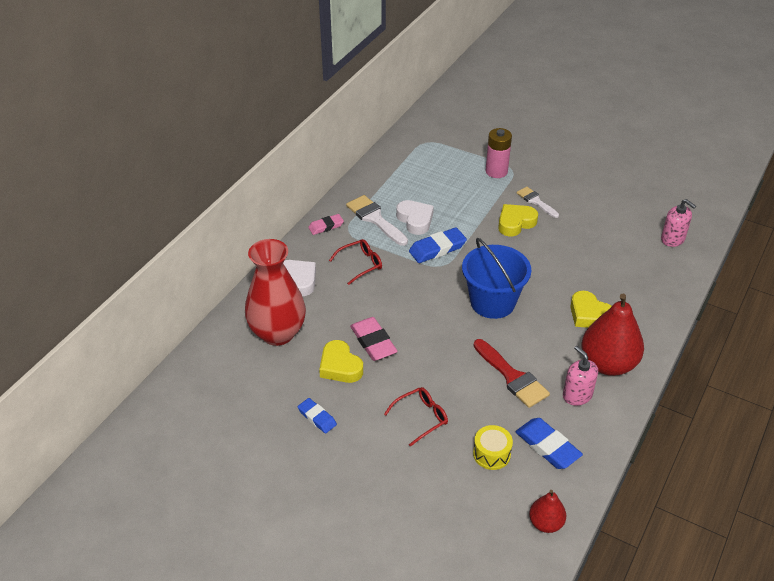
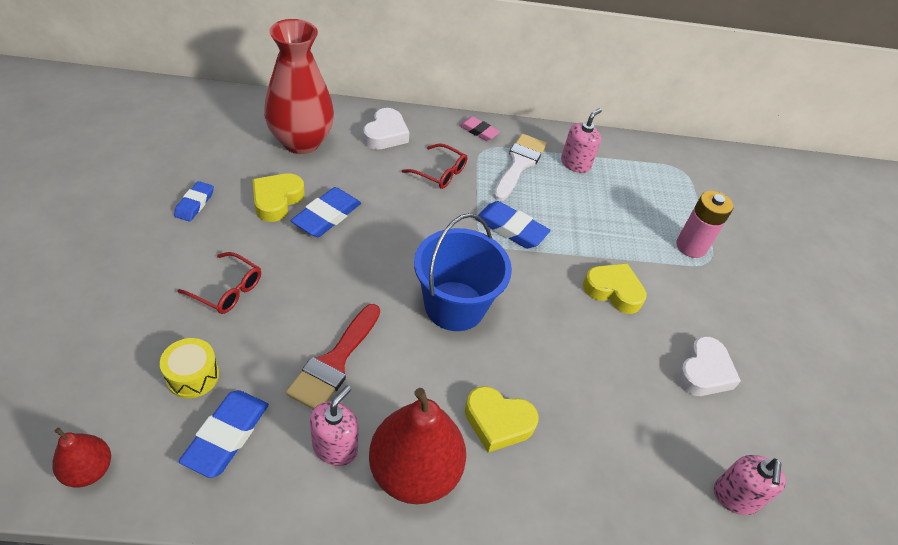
camera: 55 degrees right, 5 degrees up
(373, 342) = (327, 216): pink eraser -> blue eraser
(391, 190) = (575, 164): none -> pink soap dispenser
(415, 220) = (543, 197): white heart -> white heart (703, 372)
(535, 201) = (671, 301): white brush -> none
(589, 315) = (498, 422): yellow heart -> yellow heart turned 90 degrees counterclockwise

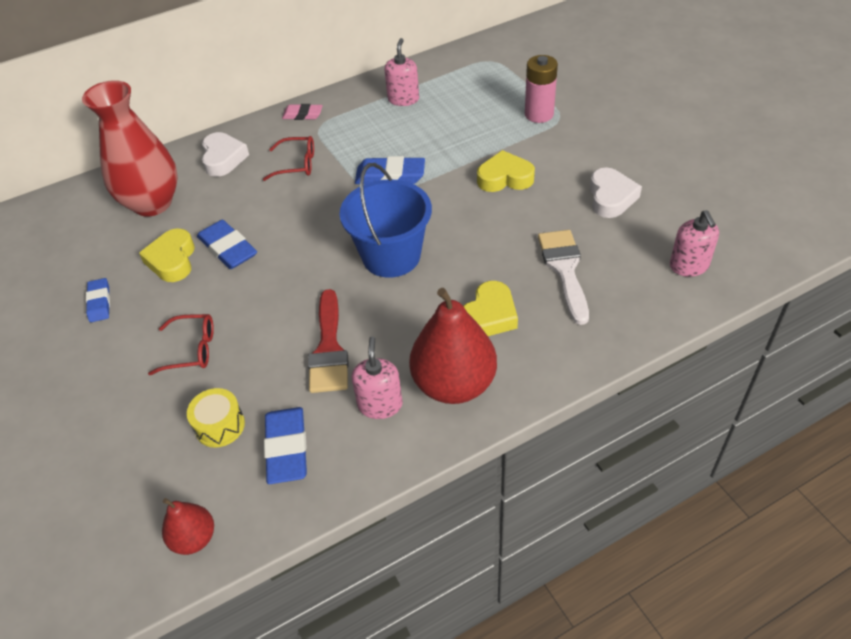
camera: 20 degrees left, 0 degrees up
(327, 216) = (228, 248): blue eraser -> blue eraser turned 45 degrees counterclockwise
(498, 422) = (489, 316): yellow heart -> yellow heart turned 45 degrees counterclockwise
(519, 164) = (357, 123): white brush -> white brush (564, 269)

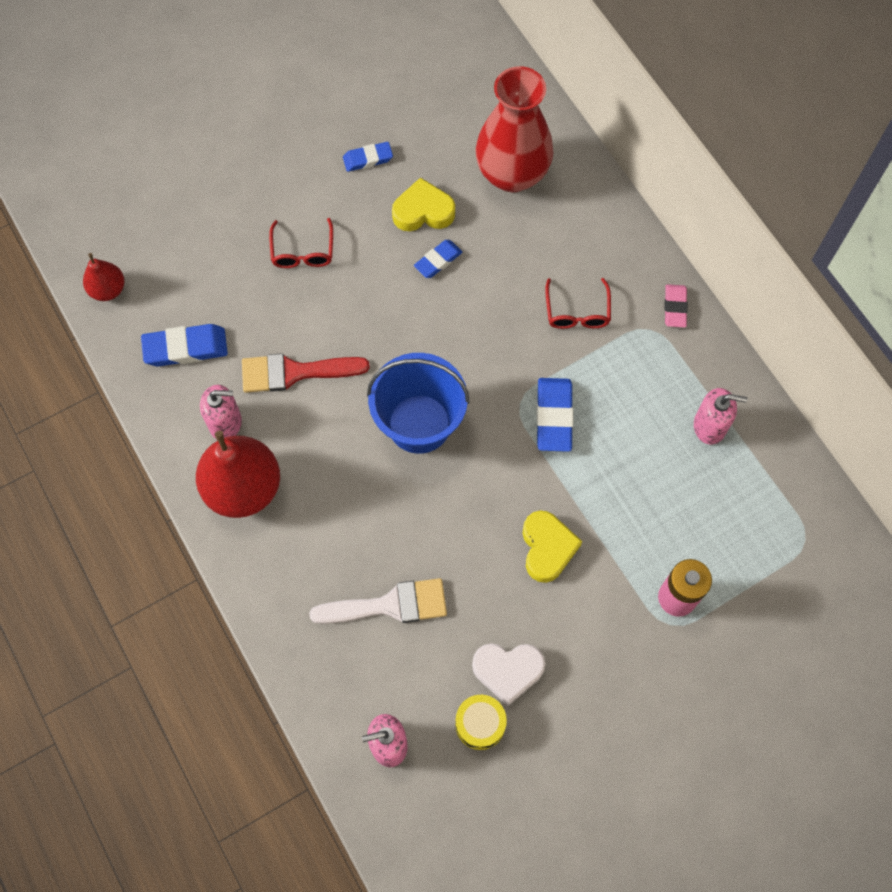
camera: 85 degrees right, 20 degrees up
(220, 426) = (214, 290): yellow drum -> yellow drum (480, 724)
(223, 158) = (589, 231): white heart -> none
(228, 248) = (438, 261): blue eraser -> blue eraser, size x0.63
(489, 316) = (327, 523): yellow heart -> none

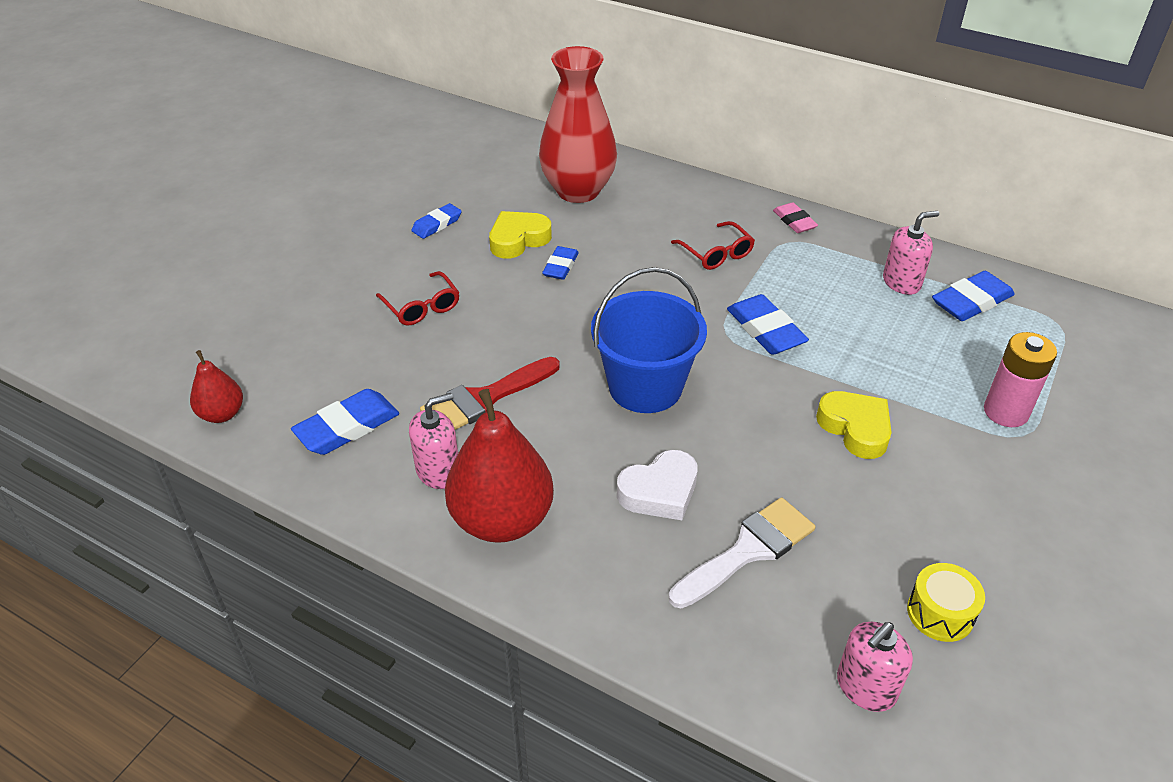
camera: 30 degrees left, 25 degrees down
(508, 671) = (919, 549): white heart -> white heart (660, 491)
(751, 478) = (971, 302): none -> blue eraser

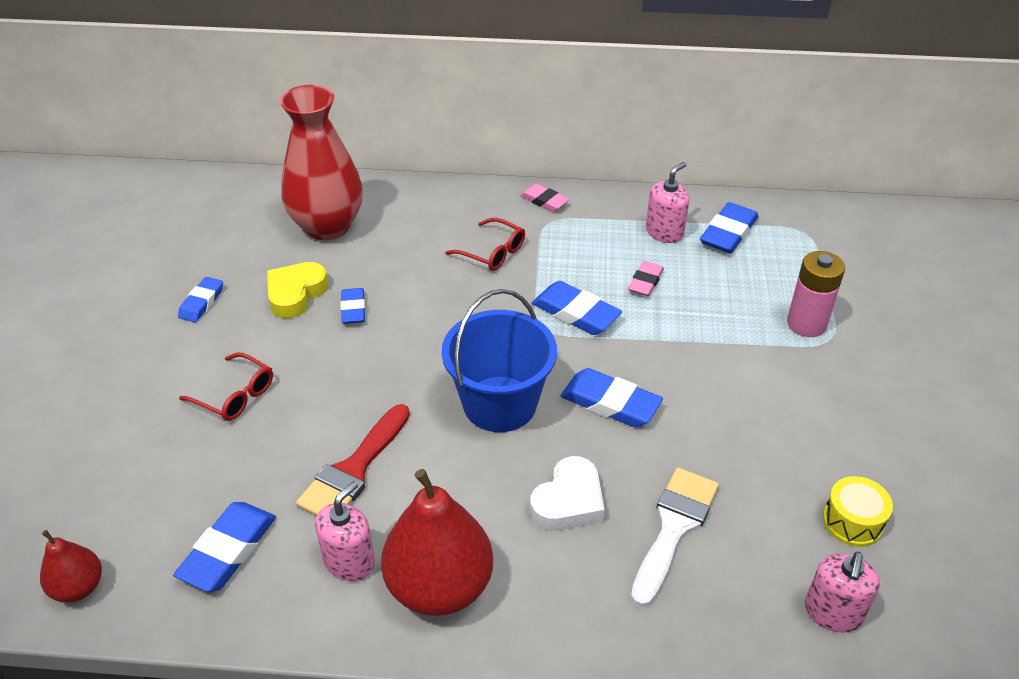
camera: 25 degrees left, 0 degrees up
(752, 419) = (610, 403): none -> blue eraser
(854, 322) = (645, 282): none -> pink eraser
(855, 428) = (699, 380): yellow heart -> none

